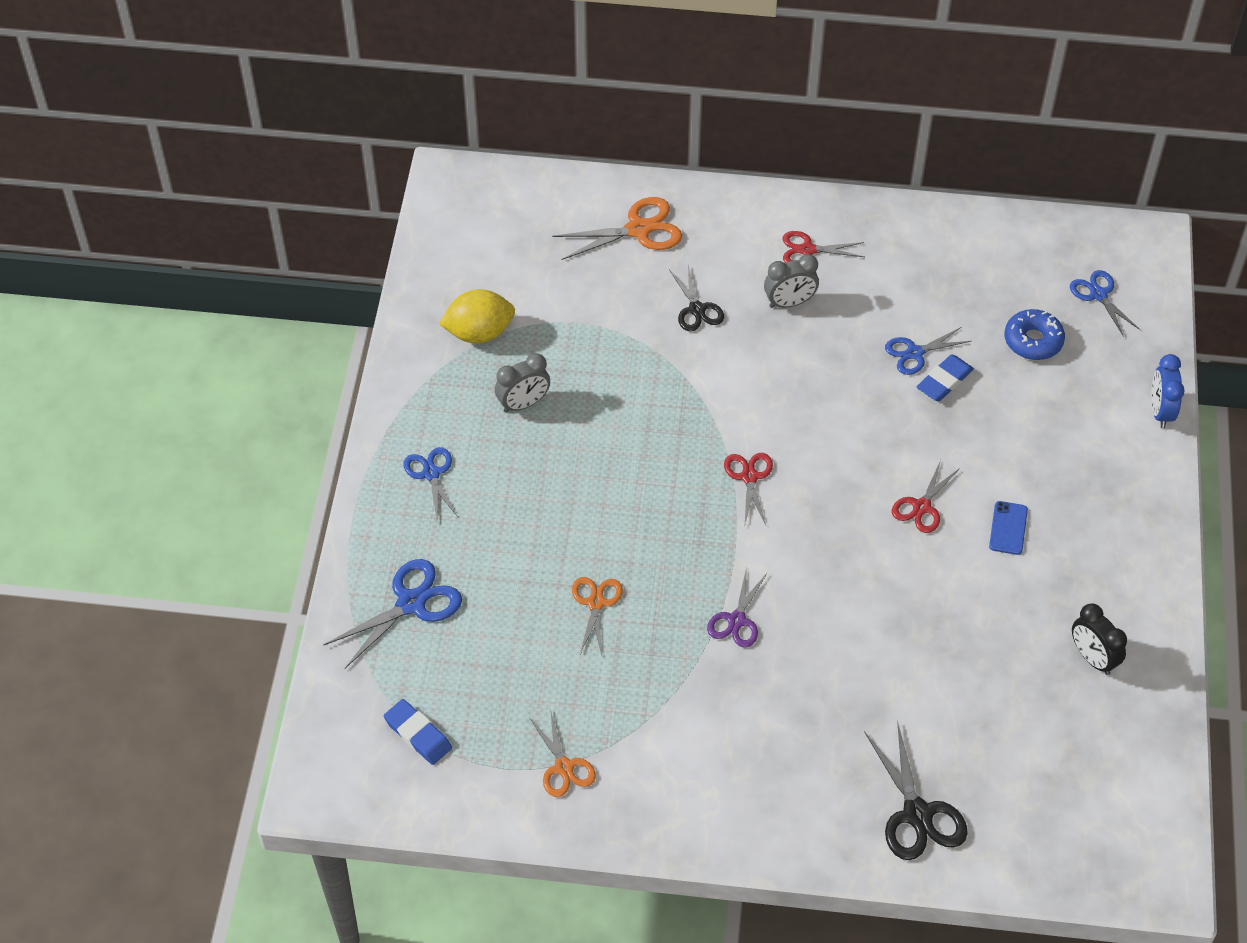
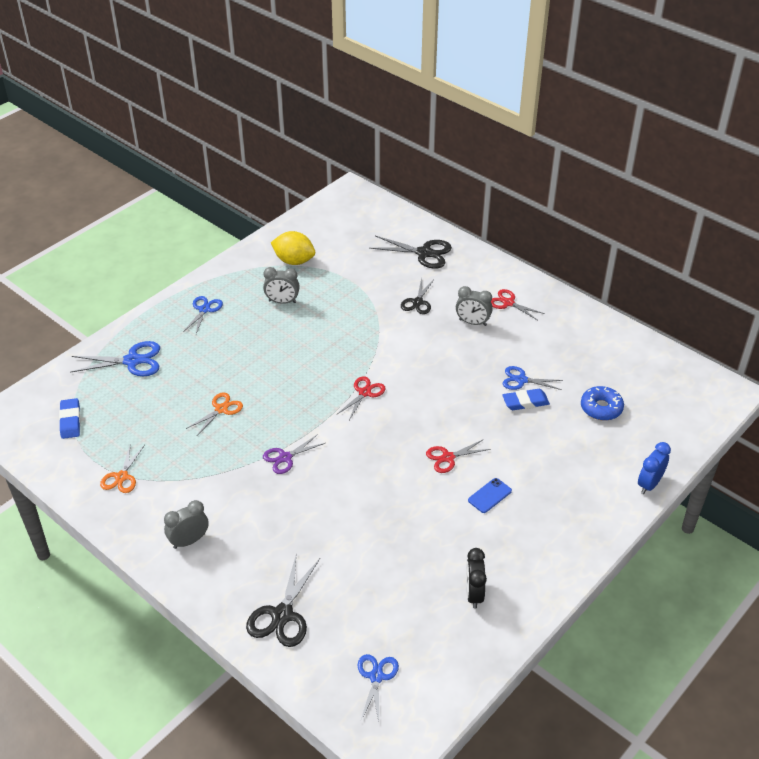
camera: 35 degrees right, 10 degrees down
(638, 229) = (424, 253): orange scissors -> black scissors
(727, 795) = (189, 541): none -> grey clock
(1098, 294) = (667, 404): blue scissors -> blue scissors (376, 677)

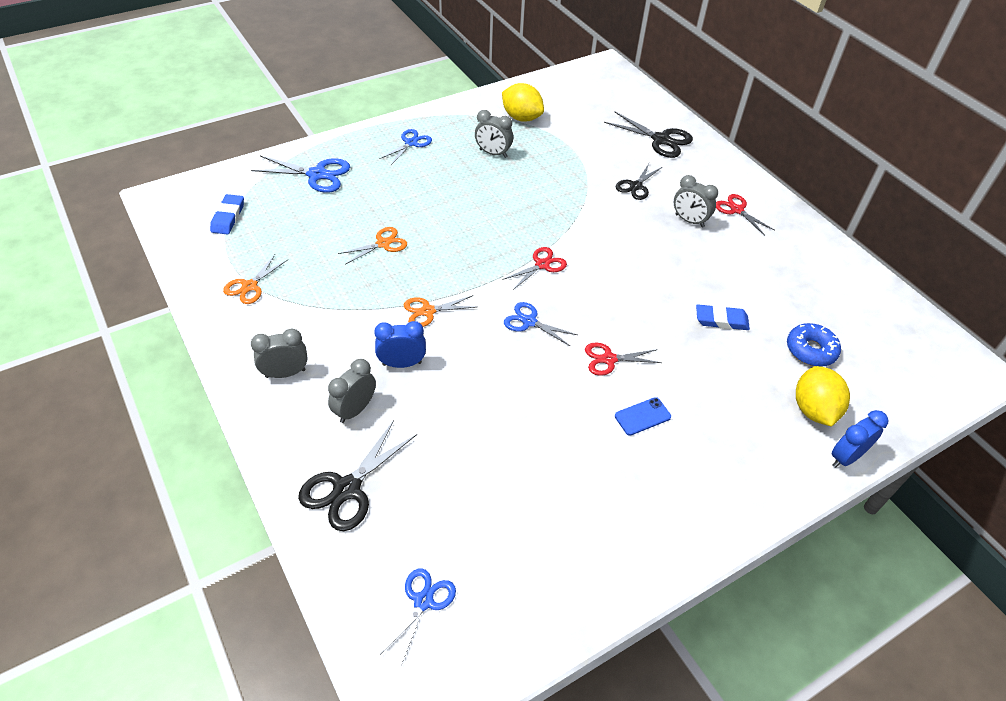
camera: 15 degrees right, 5 degrees up
(261, 553) = (355, 410): none -> grey clock
(282, 506) = (402, 363): none -> blue clock
(285, 457) = (428, 311): purple scissors -> orange scissors
(473, 594) = (581, 531): black clock -> none
(521, 380) = (725, 295): blue scissors -> blue scissors (529, 322)
(616, 455) = (813, 410): none -> yellow lemon

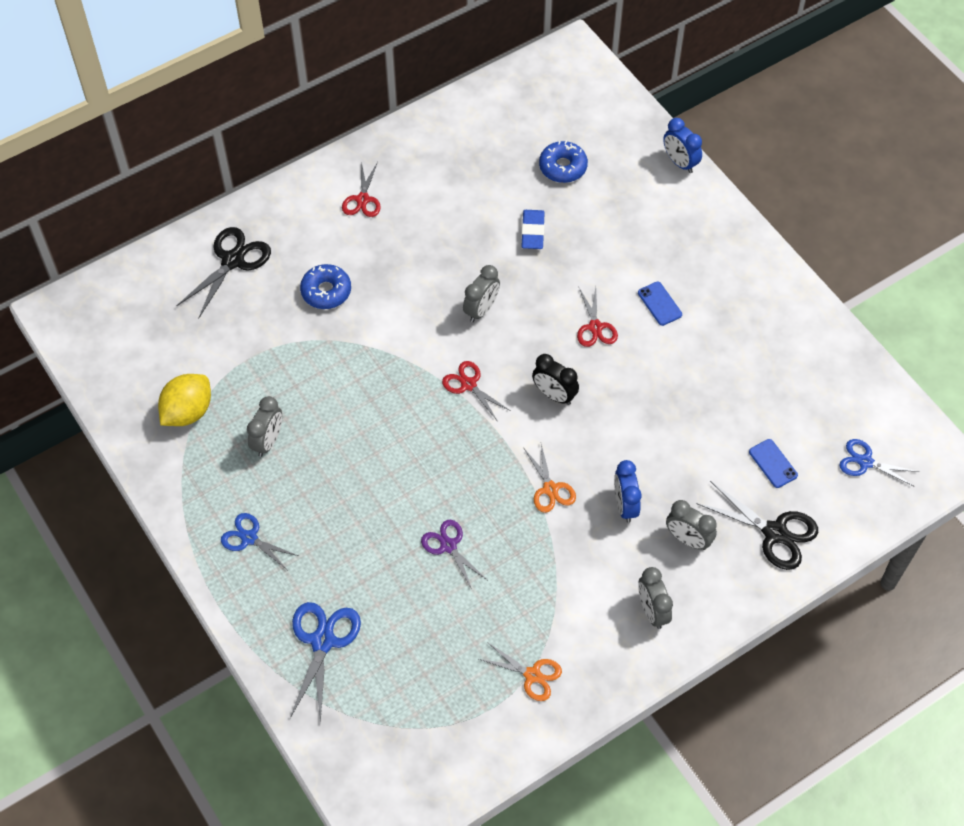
camera: 90 degrees left, 10 degrees up
(228, 217) = (414, 729): blue eraser -> none
(383, 244) = (448, 546): orange scissors -> purple scissors
(433, 499) = (773, 463): none -> blue phone
(529, 322) = (554, 395): blue scissors -> black clock
(636, 186) = (326, 291): black scissors -> blue donut
(689, 221) = (384, 245): grey clock -> grey clock (481, 310)
(737, 210) = (362, 199): red scissors -> red scissors turned 45 degrees counterclockwise
(813, 410) = (633, 176): yellow lemon -> none

